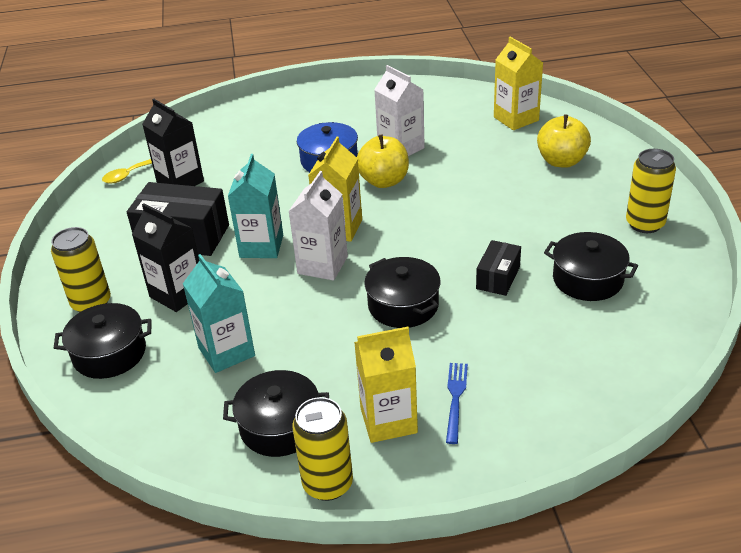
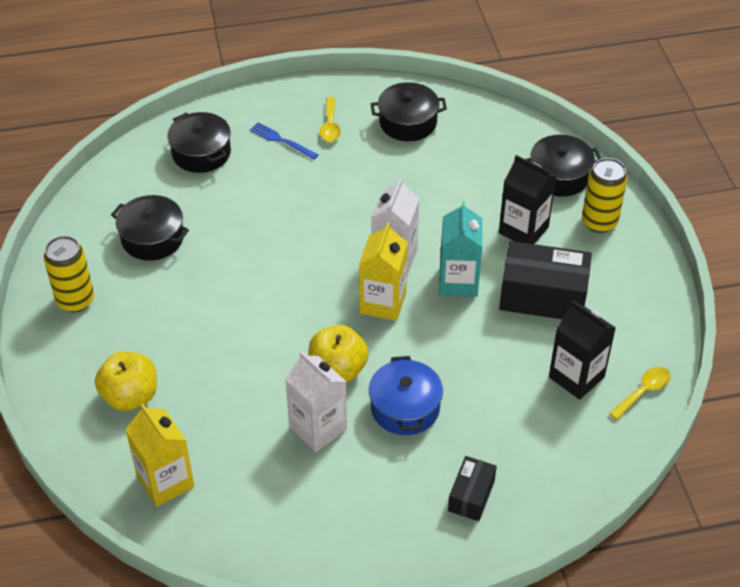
camera: 175 degrees right, 10 degrees up
(226, 352) = (462, 176): turquoise carton -> none
(328, 484) = (369, 89): yellow can -> none
(388, 420) = (330, 126): yellow carton -> yellow spoon
(403, 305) = (318, 215): black pot -> black pot (201, 153)
(455, 398) = (281, 140): blue fork -> blue fork turned 120 degrees clockwise
(498, 277) = (232, 241): black box -> black box (471, 496)

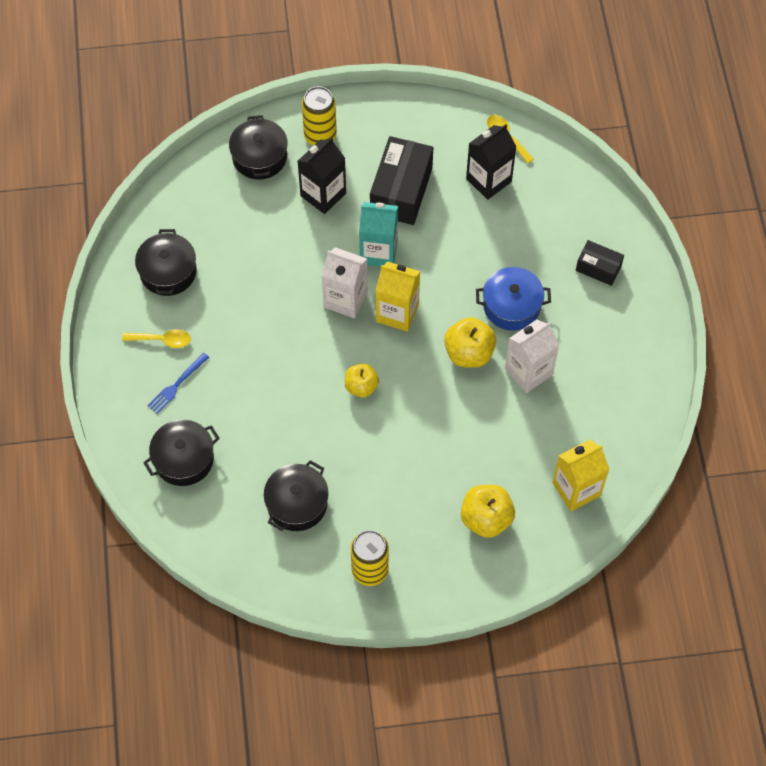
camera: 85 degrees left, 15 degrees up
(288, 279) = (361, 386): none -> yellow apple

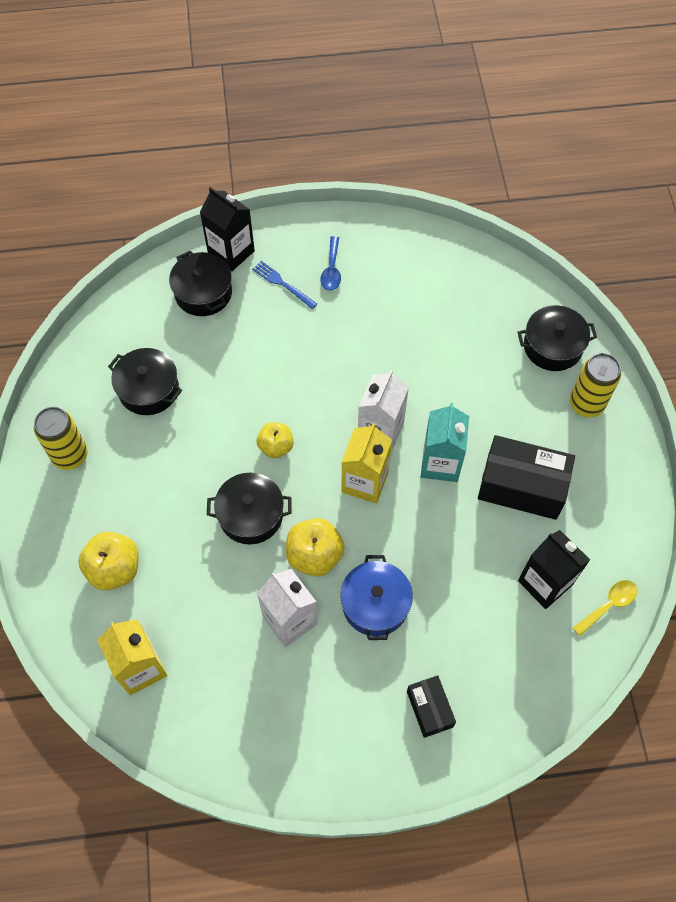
camera: 90 degrees right, 0 degrees up
(162, 340) = (331, 270): yellow spoon -> blue spoon
(168, 271) = (408, 271): black pot -> black pot (251, 515)
(323, 194) = (510, 407): black carton -> black carton (231, 252)
(598, 268) = (429, 709): black box -> black box turned 45 degrees counterclockwise

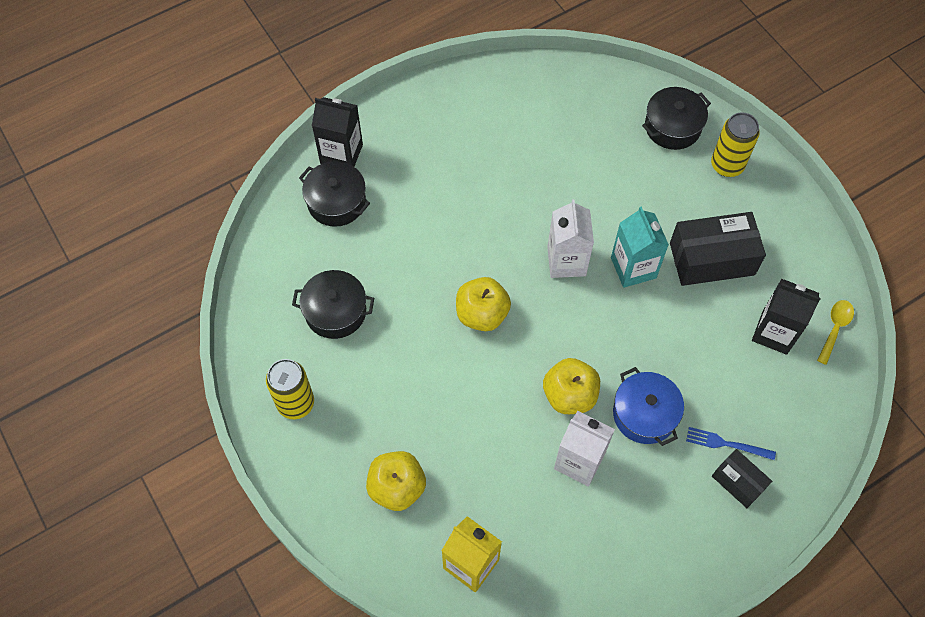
camera: 25 degrees left, 0 degrees up
(251, 515) = (493, 385): black pot -> none
(276, 446) = (482, 314): yellow apple -> yellow apple, size x1.51
(282, 283) = (405, 164): blue fork -> blue fork (725, 444)
(331, 270) = (443, 134): blue spoon -> none
(365, 482) = (577, 312): yellow carton -> none

